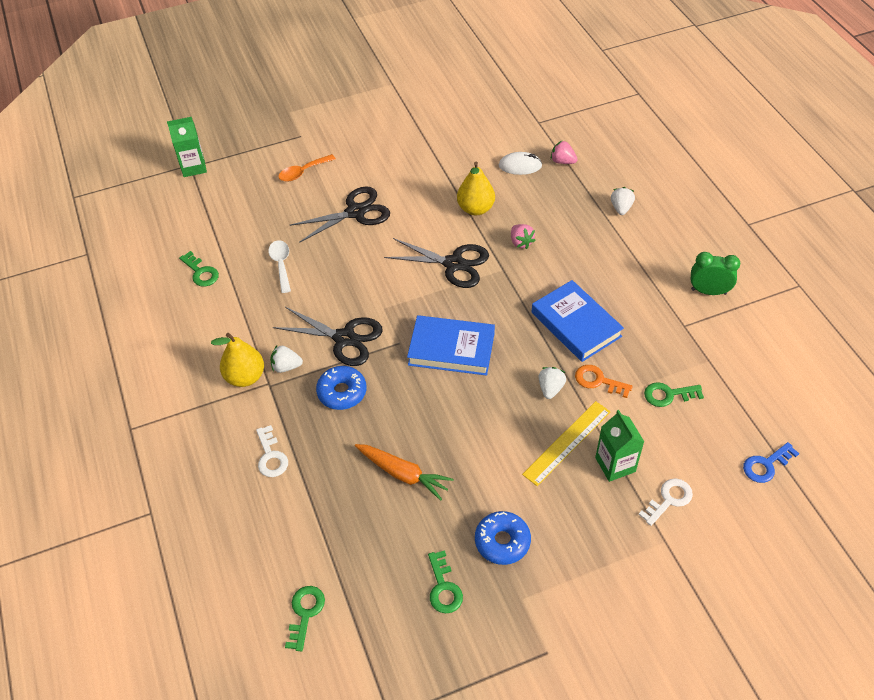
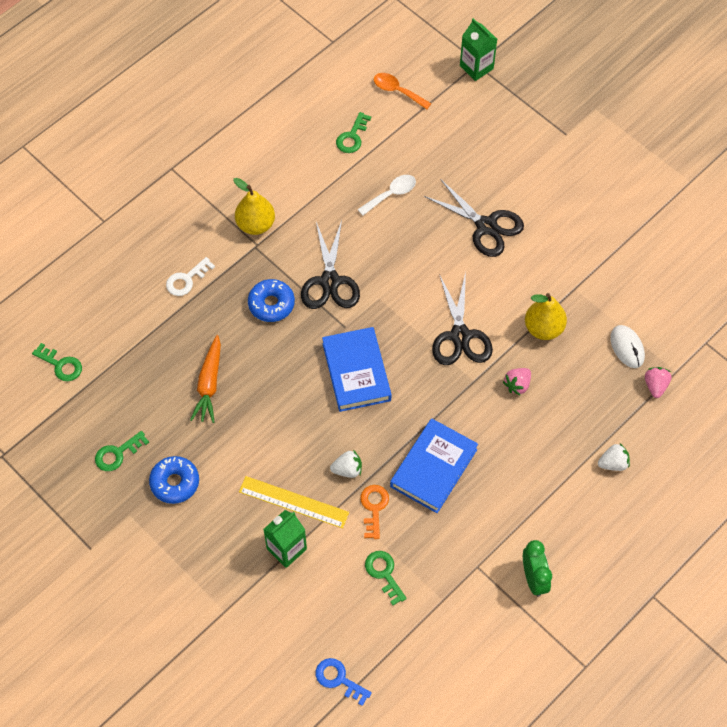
camera: 65 degrees right, 10 degrees up
(286, 366) = (279, 250): white strawberry -> none
(303, 172) = (516, 159): orange spoon -> orange spoon (397, 91)
(305, 613) = (61, 365): green key -> green key turned 45 degrees clockwise
(669, 499) = (268, 603): white key -> none

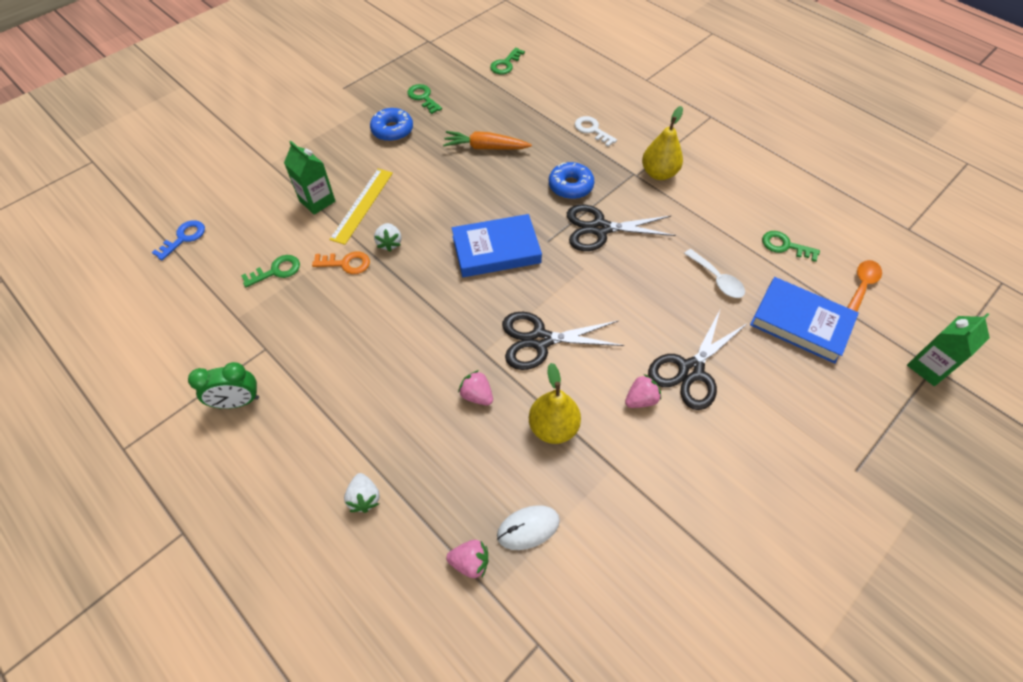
camera: 90 degrees right, 5 degrees down
(433, 468) = (382, 312): blue book -> blue book (800, 323)
(515, 264) = (641, 399): none -> pink strawberry

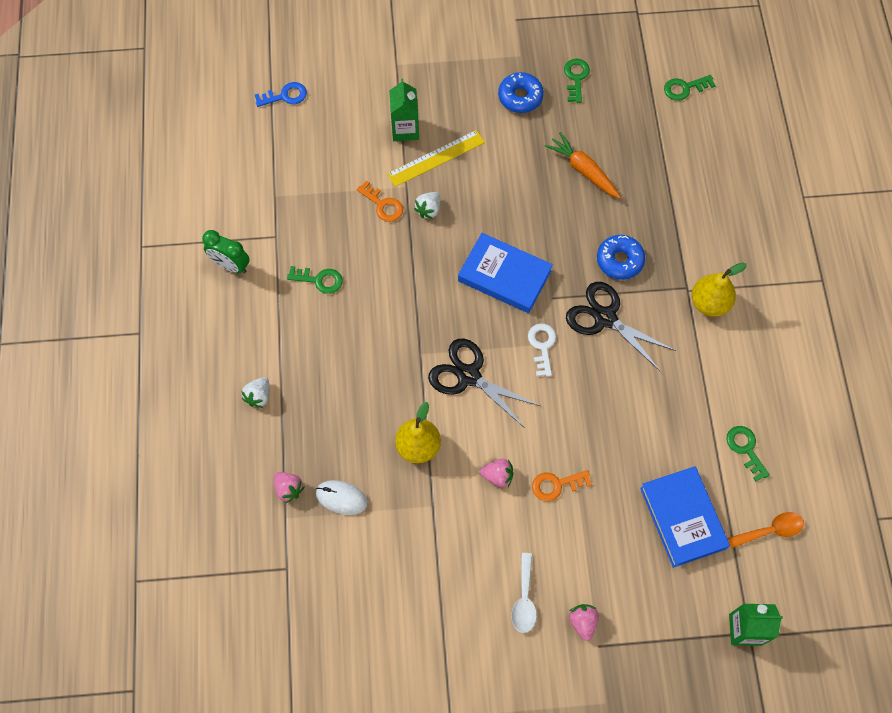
camera: 40 degrees right, 10 degrees up
(276, 271) = (329, 175): green key -> green key (319, 280)
(477, 395) = (387, 383): pink strawberry -> pink strawberry (583, 622)
(592, 130) = (694, 217): white key -> white key (542, 346)
(691, 370) = (556, 485): black scissors -> orange key
(717, 279) = (655, 433): white spoon -> white spoon (524, 599)

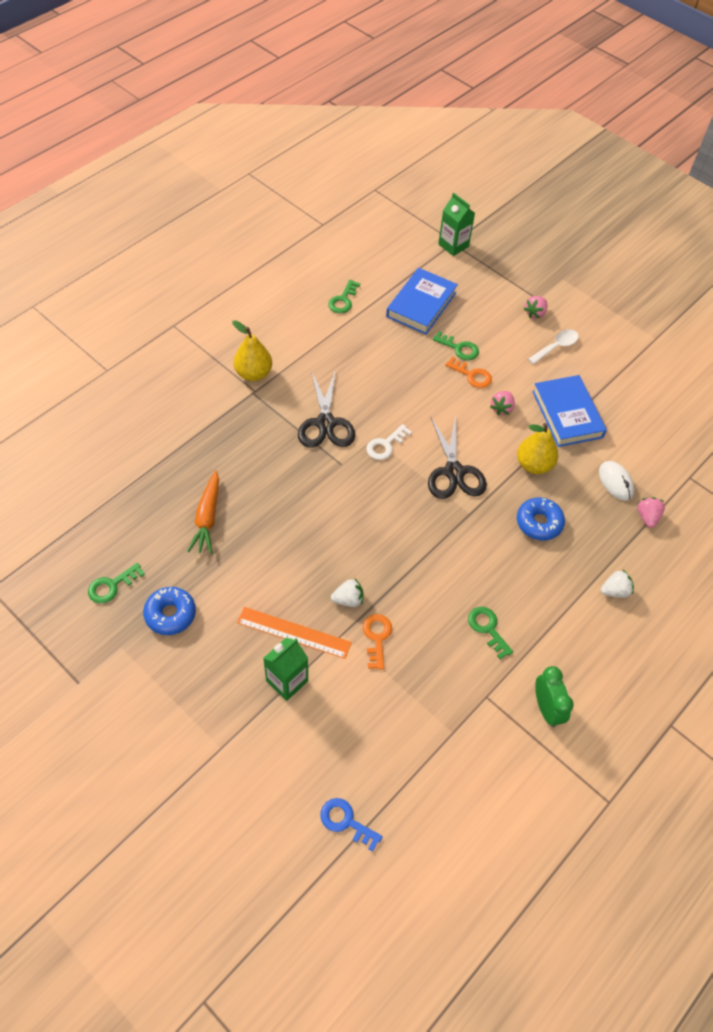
camera: 135 degrees left, 10 degrees down
(436, 158) = (294, 632): yellow ruler -> orange ruler
(498, 476) = (501, 408): pink strawberry -> pink strawberry turned 120 degrees counterclockwise
(504, 276) = (354, 505): blue book -> blue book (567, 414)
(619, 260) = (269, 443): blue donut -> blue donut (539, 523)
(684, 88) = (58, 500): green key -> green key (459, 348)
(770, 530) = (383, 263): orange spoon -> none

